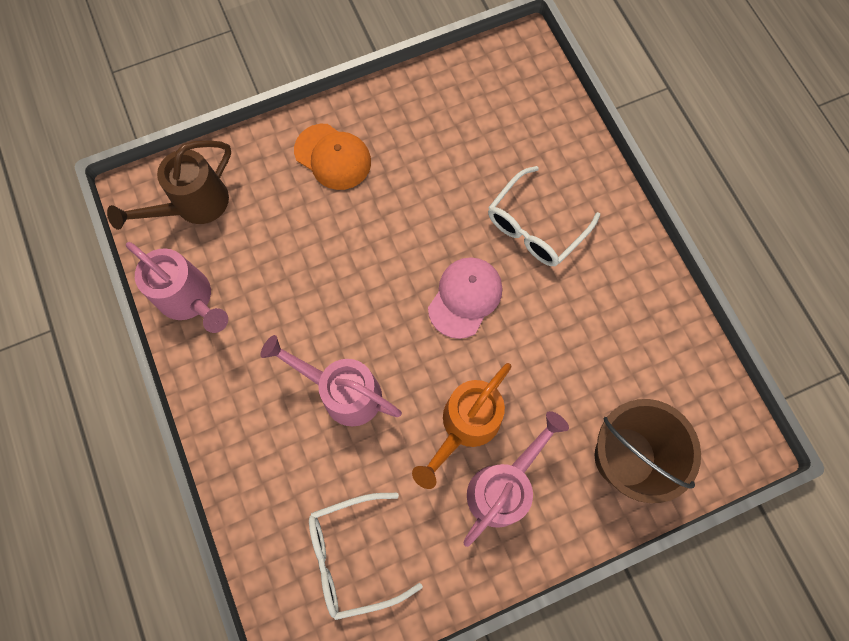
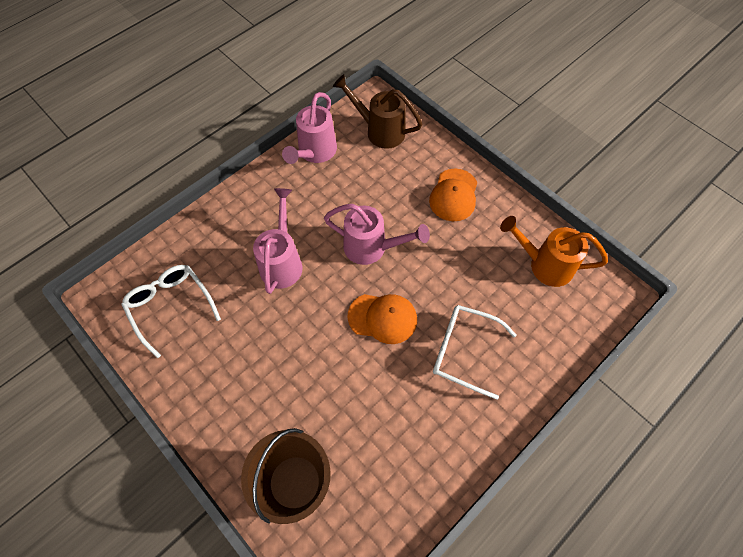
camera: 70 degrees right, 10 degrees down
(465, 297) = (382, 318): pink cap -> orange cap
(465, 425) = (283, 350): orange watering can -> orange watering can (545, 265)
(503, 487) = (244, 392): pink watering can -> pink watering can (371, 248)

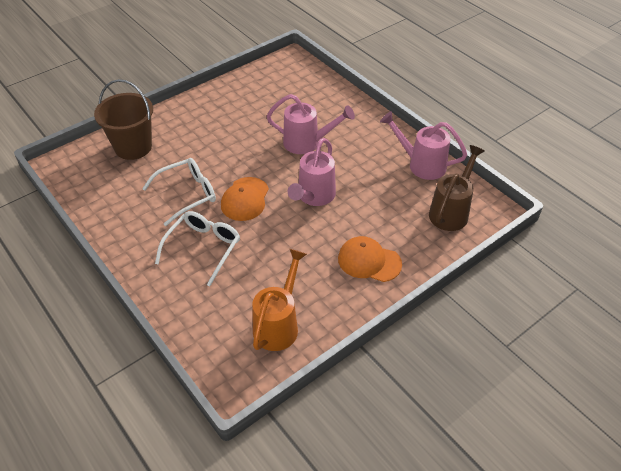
camera: 95 degrees right, 15 degrees down
(170, 306) = (278, 88): white glasses -> white glasses (188, 194)

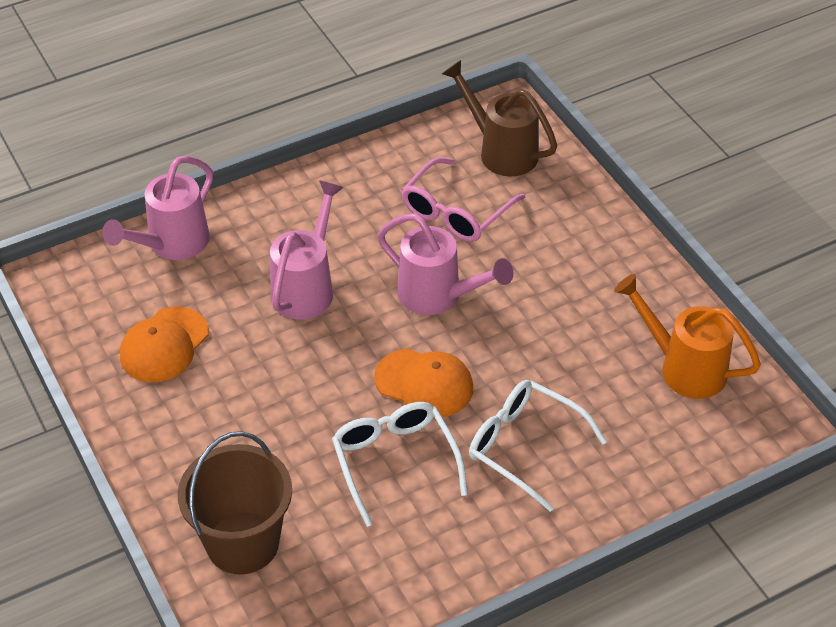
camera: 80 degrees left, 0 degrees up
(369, 261) = (581, 254): orange cap -> orange cap (164, 345)
(386, 196) = (455, 213): none -> pink glasses
(422, 165) = (397, 161): pink watering can -> pink watering can (172, 244)

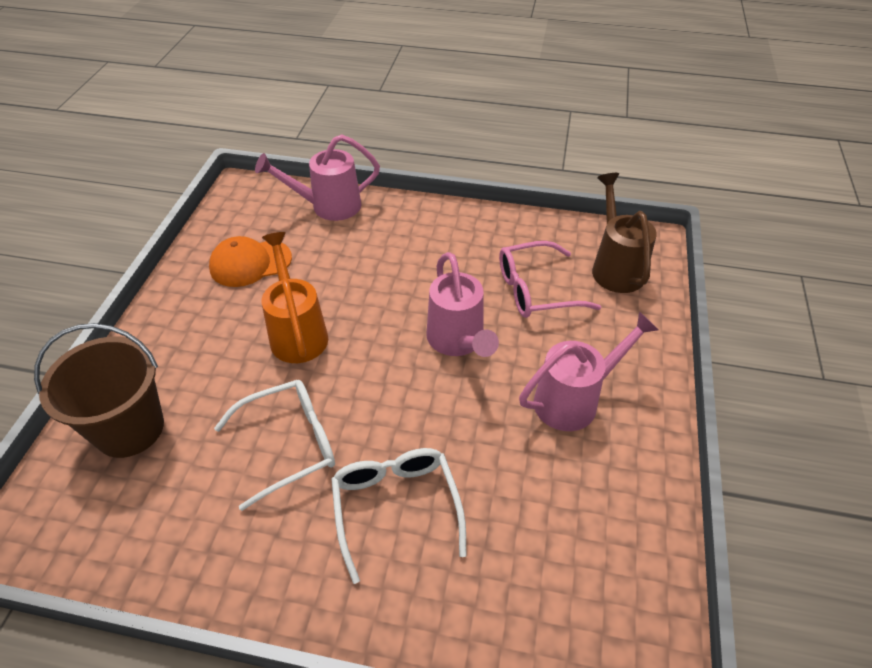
camera: 40 degrees right, 0 degrees up
(306, 288) = (375, 280): pink watering can -> pink watering can (573, 400)
(394, 461) = (291, 444): white glasses -> white glasses turned 45 degrees clockwise
(424, 383) = (377, 399): orange cap -> none
(684, 368) = (605, 540): orange watering can -> orange watering can (297, 333)

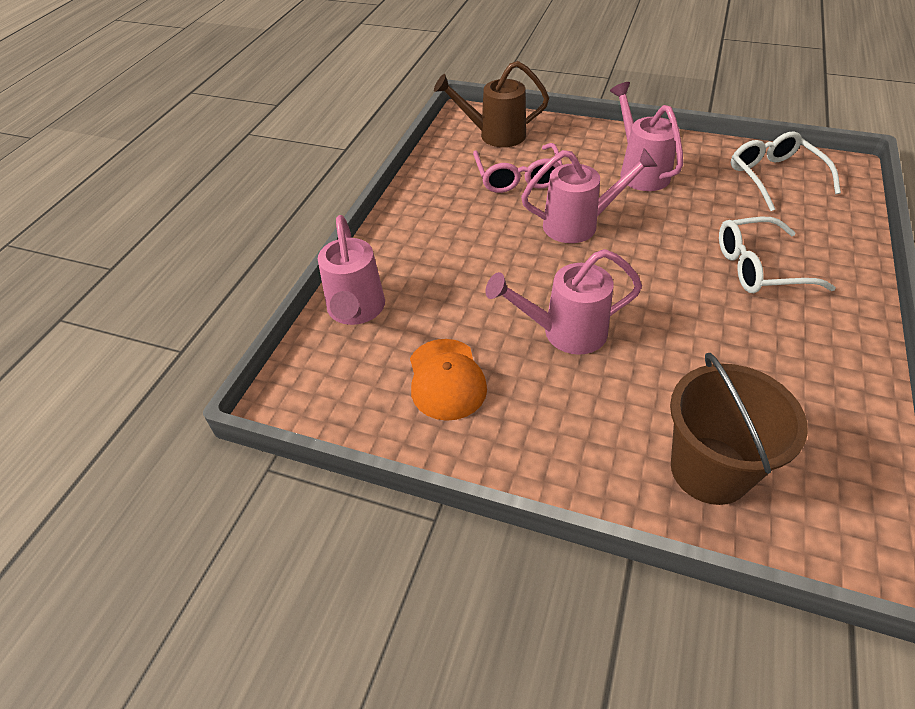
camera: 80 degrees left, 0 degrees up
(291, 444) = (708, 332): white glasses -> white glasses (773, 176)
(297, 333) = (565, 332): orange watering can -> pink watering can

